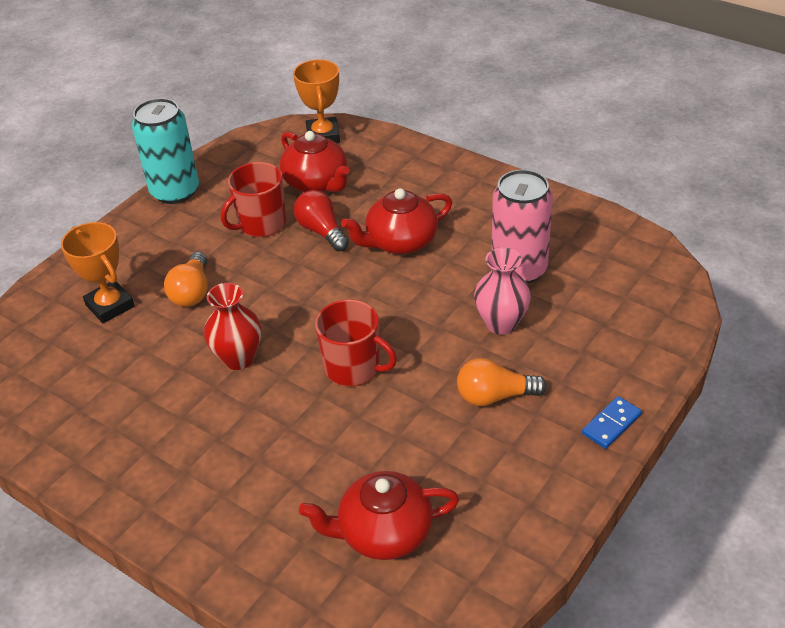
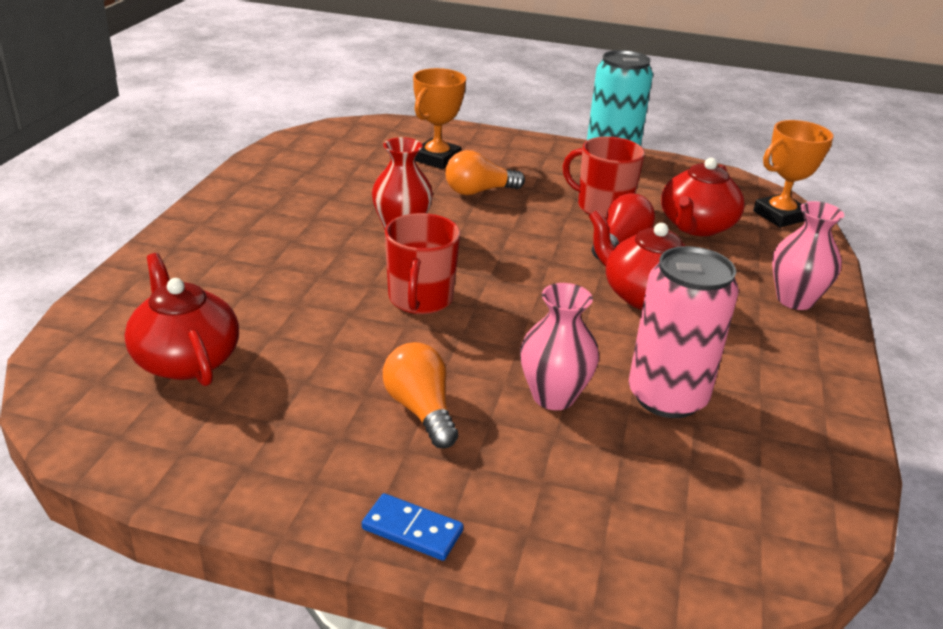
camera: 65 degrees right, 10 degrees down
(434, 172) = (794, 300): none -> pink vase

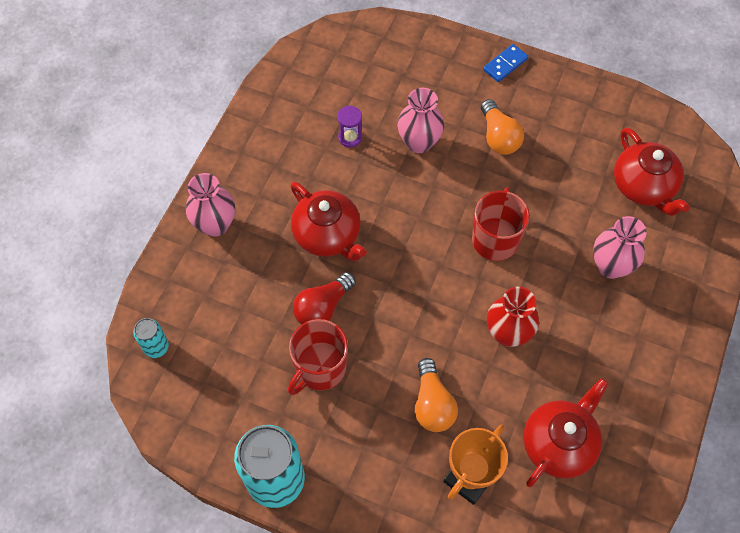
camera: 170 degrees left, 30 degrees up
(264, 281) = (610, 266): none -> pink vase
(412, 530) = (505, 64): blue domino -> blue domino turned 75 degrees counterclockwise
(479, 191) = (432, 404): orange light bulb -> orange light bulb turned 90 degrees clockwise
(602, 207) = (320, 368): red mug -> red mug turned 90 degrees clockwise
(667, 397) = (350, 137): pink can -> purple hourglass
(696, 226) = (244, 332): red teapot -> red teapot (559, 443)
(780, 216) = (156, 347): orange trophy -> turquoise can

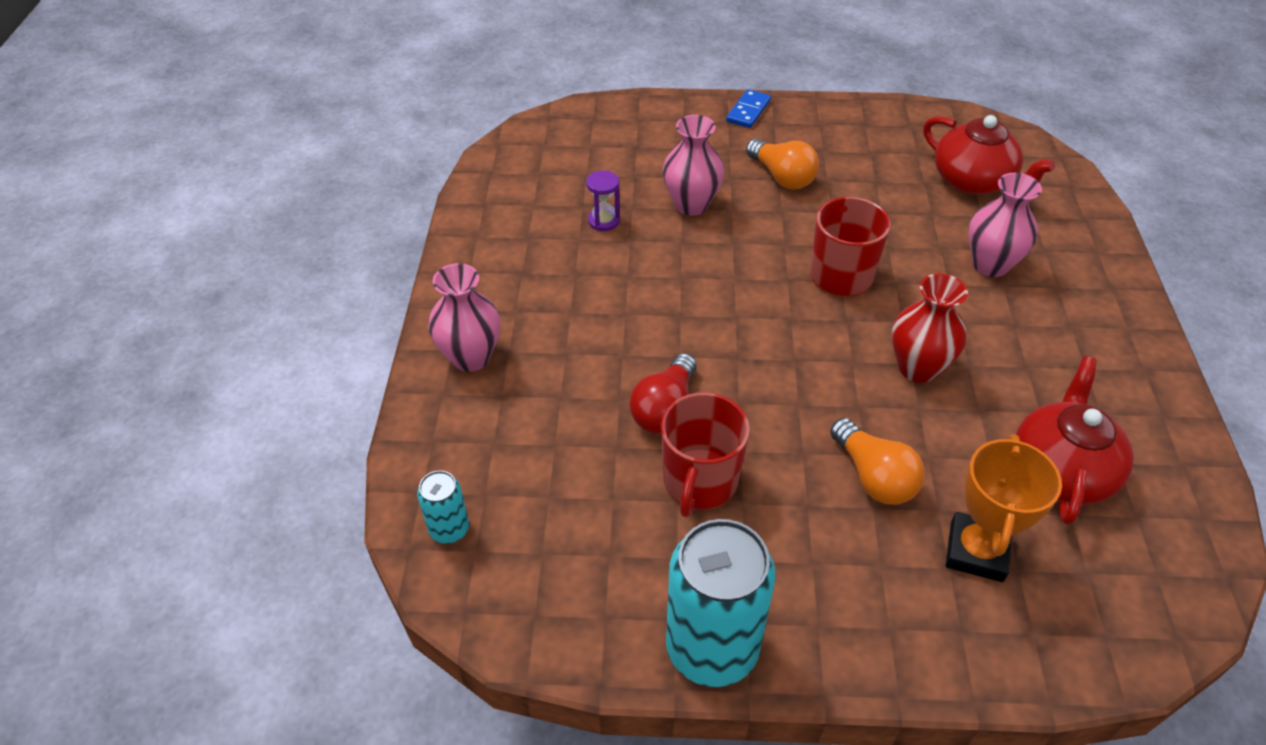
camera: 20 degrees left, 15 degrees down
(328, 235) = (629, 327): red teapot -> none

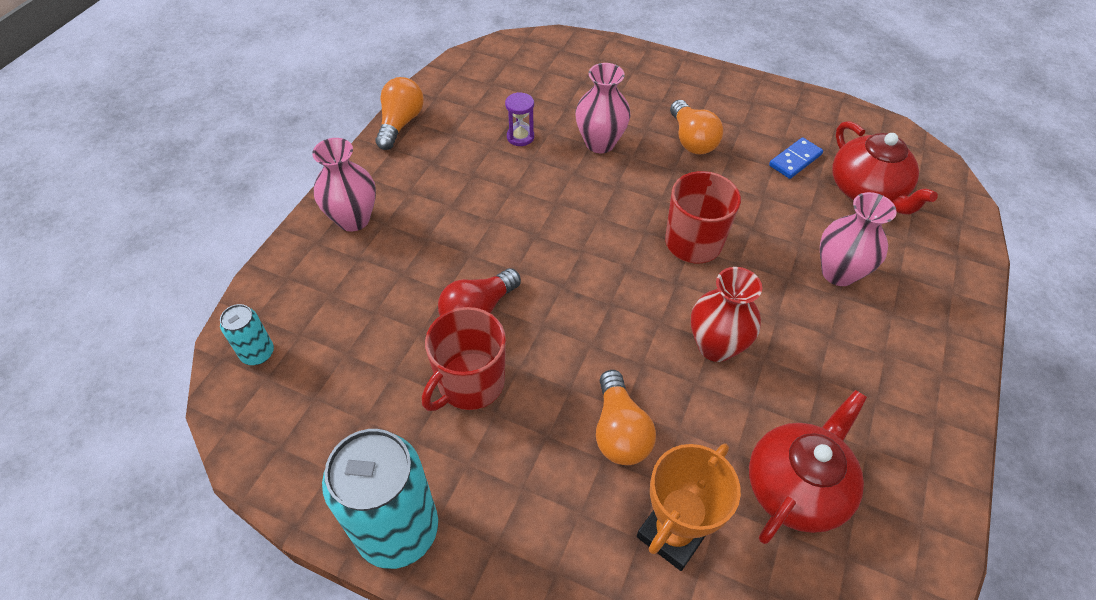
camera: 20 degrees right, 5 degrees up
(462, 242) = (400, 124): none -> orange light bulb
(748, 111) = (695, 75): blue domino -> blue domino (795, 160)

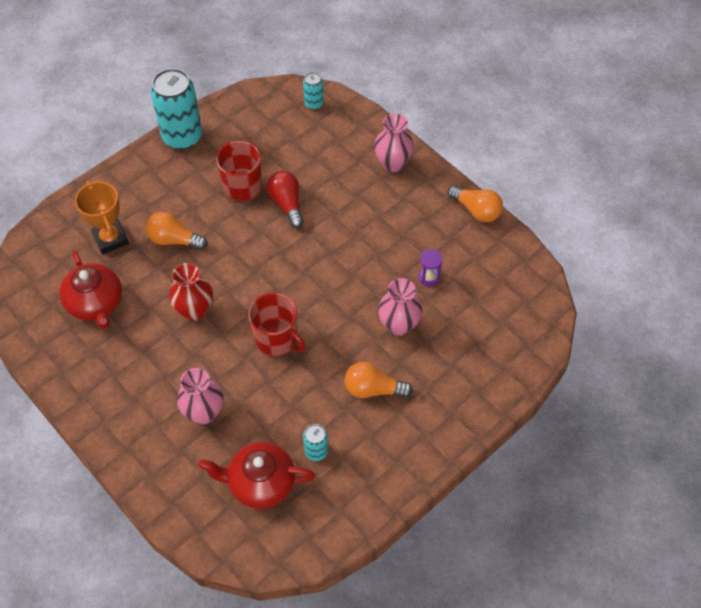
camera: 115 degrees right, 5 degrees up
(795, 160) = (316, 451): blue domino -> turquoise can

